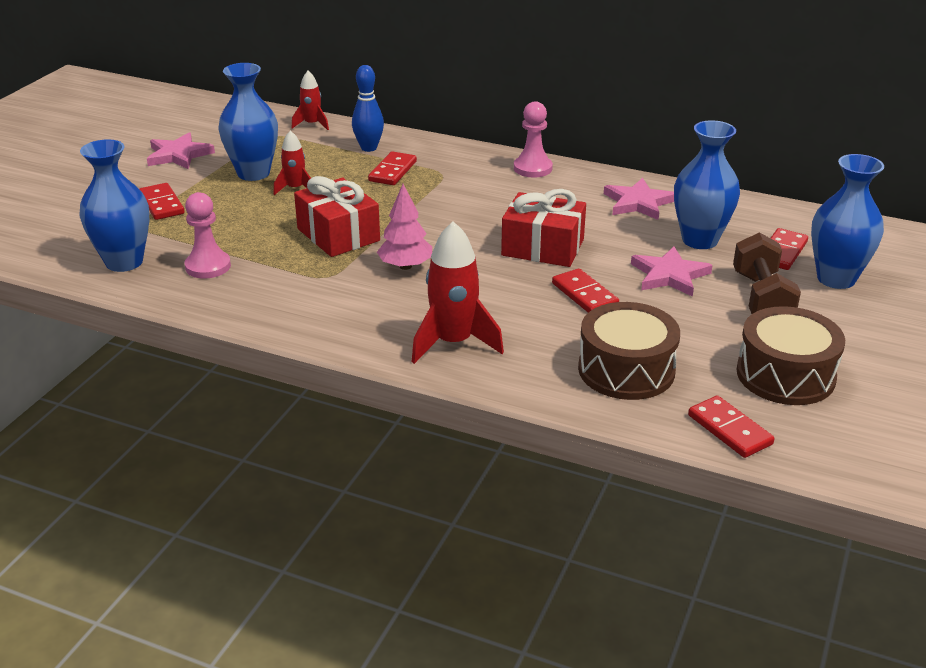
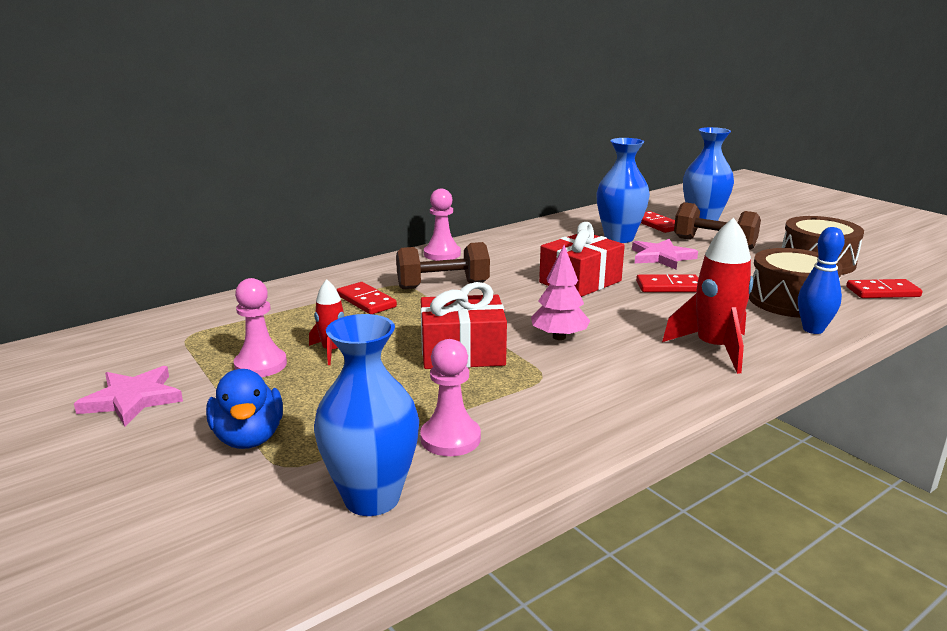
camera: 60 degrees left, 10 degrees down
(162, 204) = (249, 438): red domino -> blue duck
(253, 173) = (260, 365): blue vase -> pink pawn
(312, 124) = (200, 312): red rocket -> none
(369, 148) = (301, 300): blue bowling pin -> blue bowling pin (813, 329)
(459, 190) = (443, 286): none -> brown dumbbell
(638, 203) = (543, 239): pink star -> none

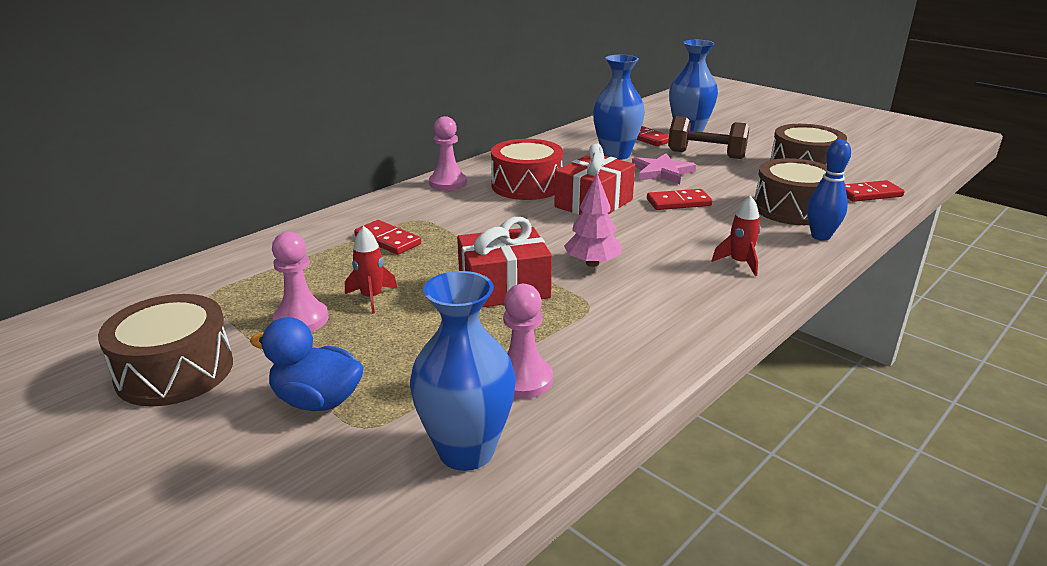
camera: 10 degrees left, 5 degrees up
(132, 399) = (175, 371): pink star -> brown drum
(249, 438) = (317, 401): blue duck -> blue duck turned 135 degrees clockwise
(443, 286) = (460, 217): brown dumbbell -> none
(518, 261) = (526, 185): none -> red drum
(714, 349) = (739, 263): red rocket -> red rocket, size x0.57

